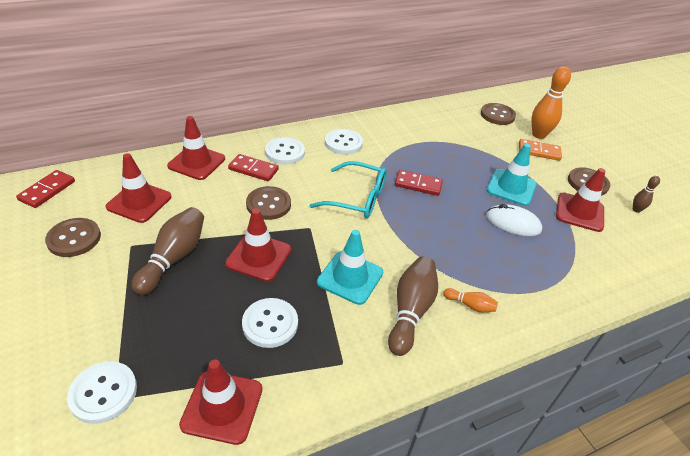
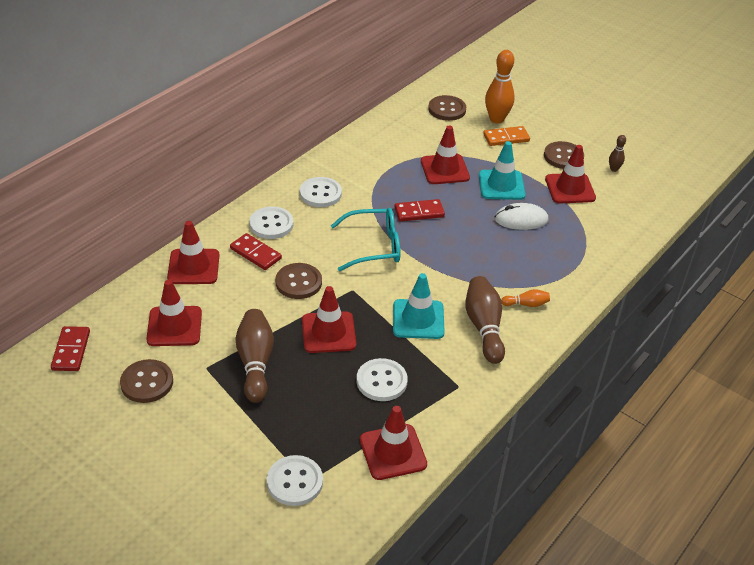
camera: 25 degrees left, 0 degrees up
(253, 169) = (255, 253): red domino -> red domino turned 45 degrees clockwise
(465, 158) = (445, 169): none -> red traffic cone

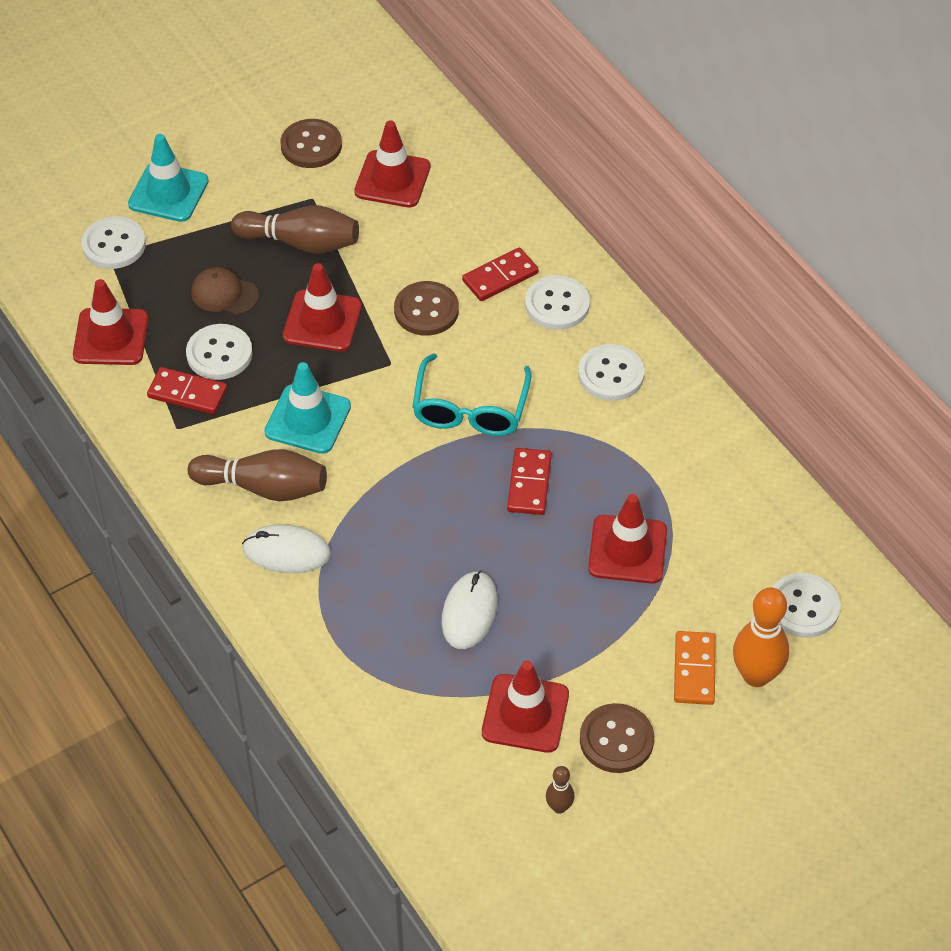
camera: 110 degrees right, 10 degrees up
(71, 350) = (388, 89): red domino -> red domino (187, 393)
(193, 267) = (495, 211): red traffic cone -> none
(323, 394) = (224, 294): none -> brown cap
(447, 109) = (803, 607): brown button -> white button
(501, 185) = (563, 616): turquoise traffic cone -> turquoise traffic cone (168, 193)
(526, 304) = (286, 552): orange bowling pin -> white mouse

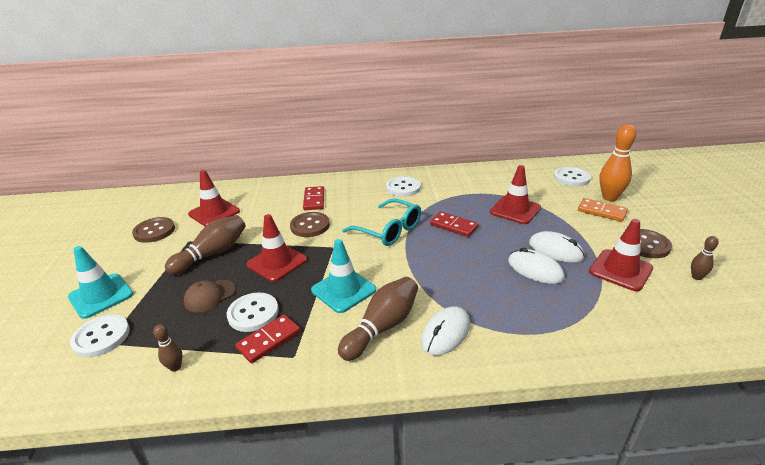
camera: 60 degrees left, 20 degrees down
(111, 337) = (175, 367): red traffic cone -> brown bowling pin
(534, 627) = (555, 250): none -> white mouse
(557, 304) = (348, 190): white button -> none

